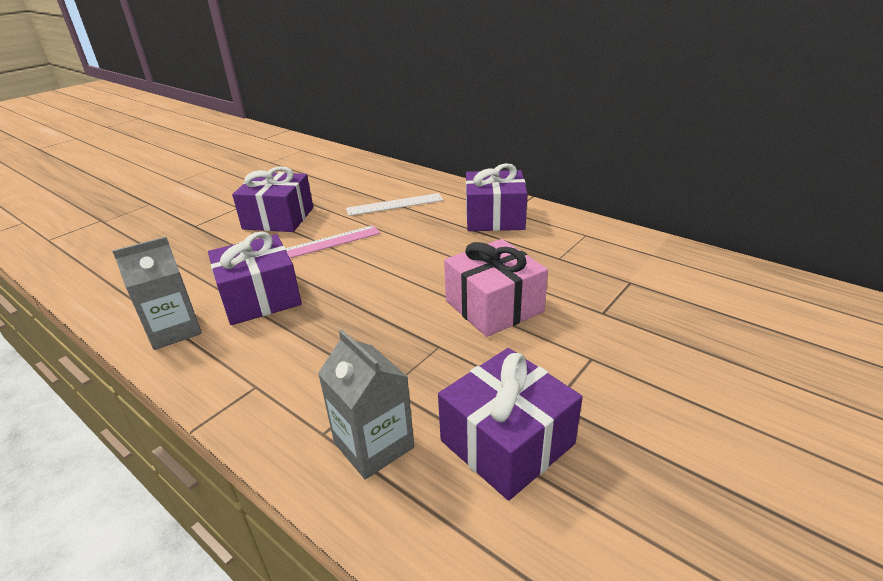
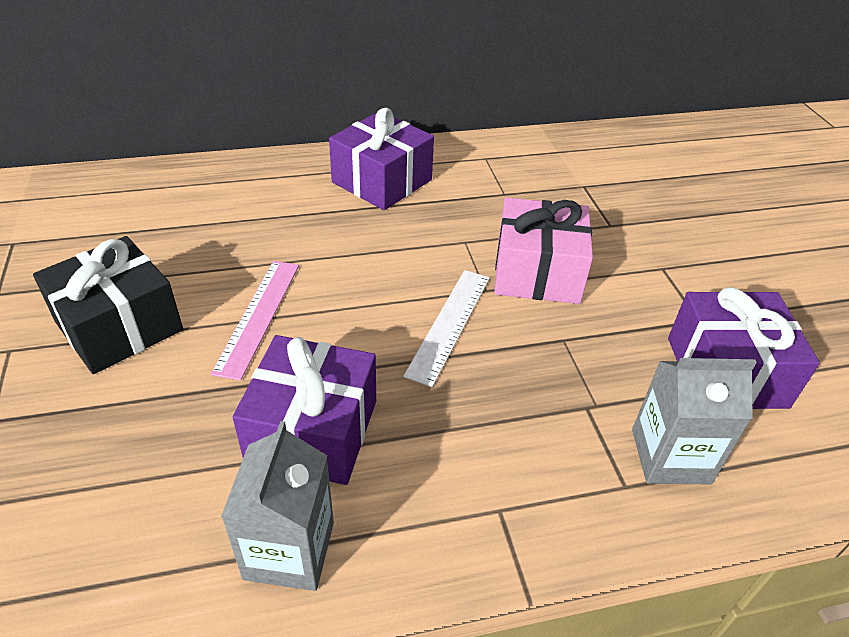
camera: 55 degrees left, 10 degrees up
(278, 218) = (119, 326): purple gift -> black gift
(395, 204) = (246, 221): white ruler -> white ruler (449, 324)

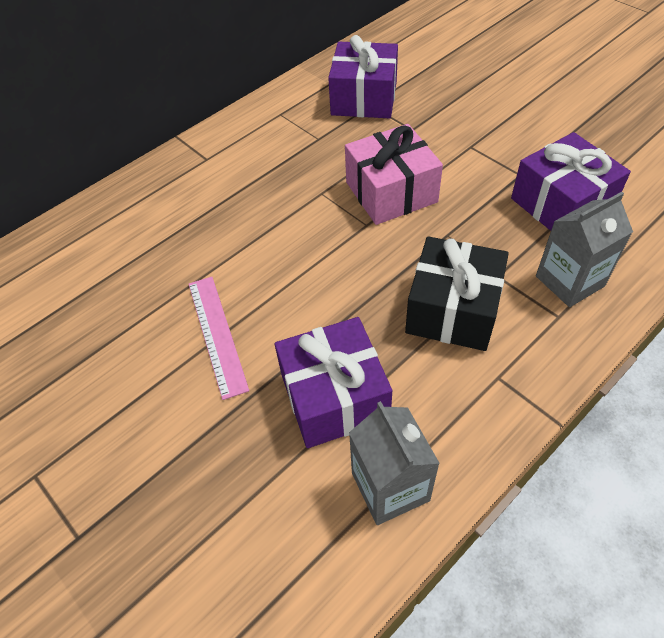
camera: 25 degrees left, 10 degrees up
(119, 326) = (111, 403): black gift -> black gift (452, 310)
(382, 181) = (216, 172): purple gift -> purple gift (364, 98)
(449, 324) = (363, 264): white ruler -> none

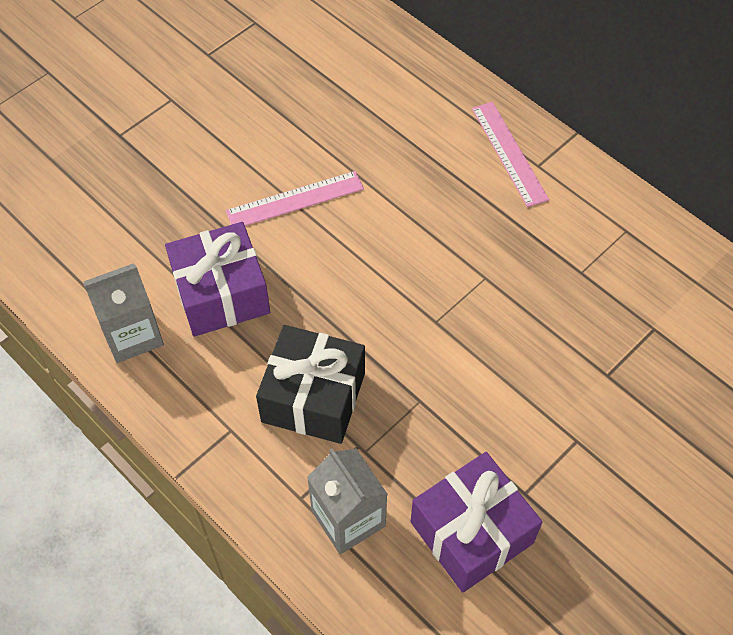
camera: 85 degrees right, 5 degrees up
(189, 176) = (509, 153): none -> pink ruler
(364, 98) = (667, 322): purple gift -> none
(391, 192) = (488, 347): pink gift -> none

